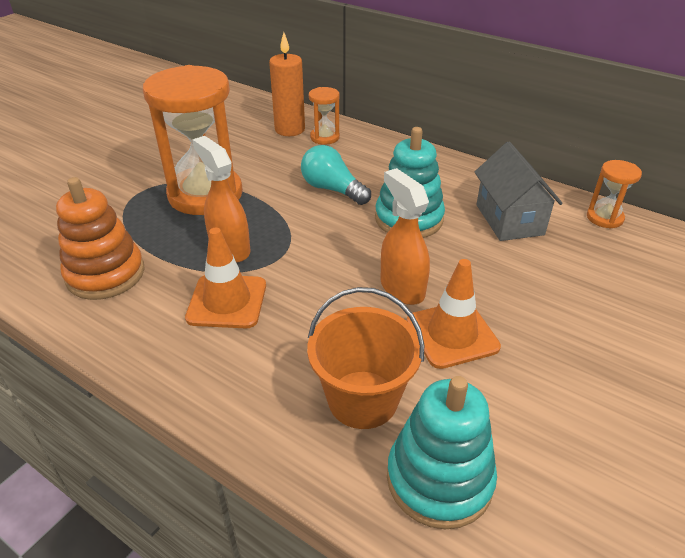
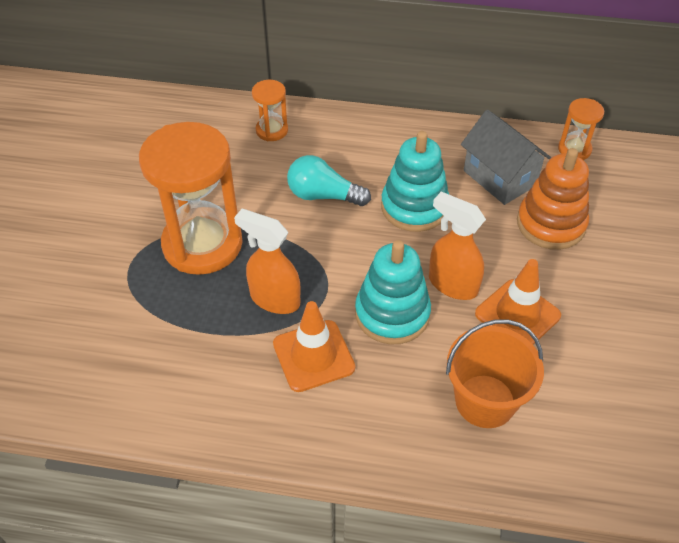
camera: 25 degrees left, 10 degrees up
(105, 274) = (177, 371): orange stacking toy -> orange stacking toy (550, 224)
(290, 129) = (228, 131): orange candle -> none
(439, 479) = (576, 441): turquoise stacking toy -> turquoise stacking toy (392, 314)

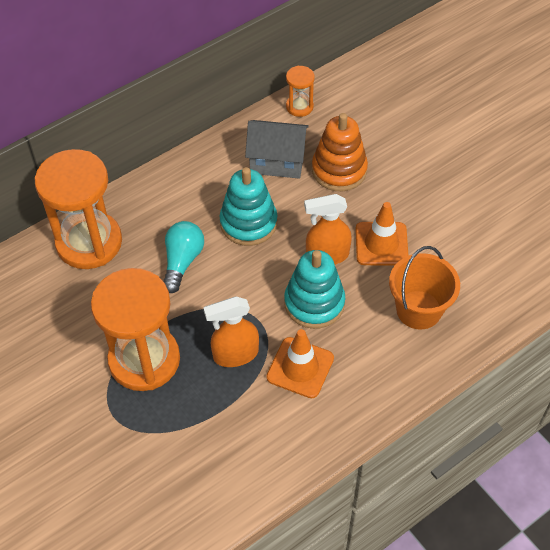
camera: 45 degrees left, 5 degrees up
(272, 130) = (89, 242): orange hourglass -> orange hourglass, size x2.19
(323, 195) = (182, 261): turquoise light bulb -> turquoise light bulb turned 135 degrees clockwise

